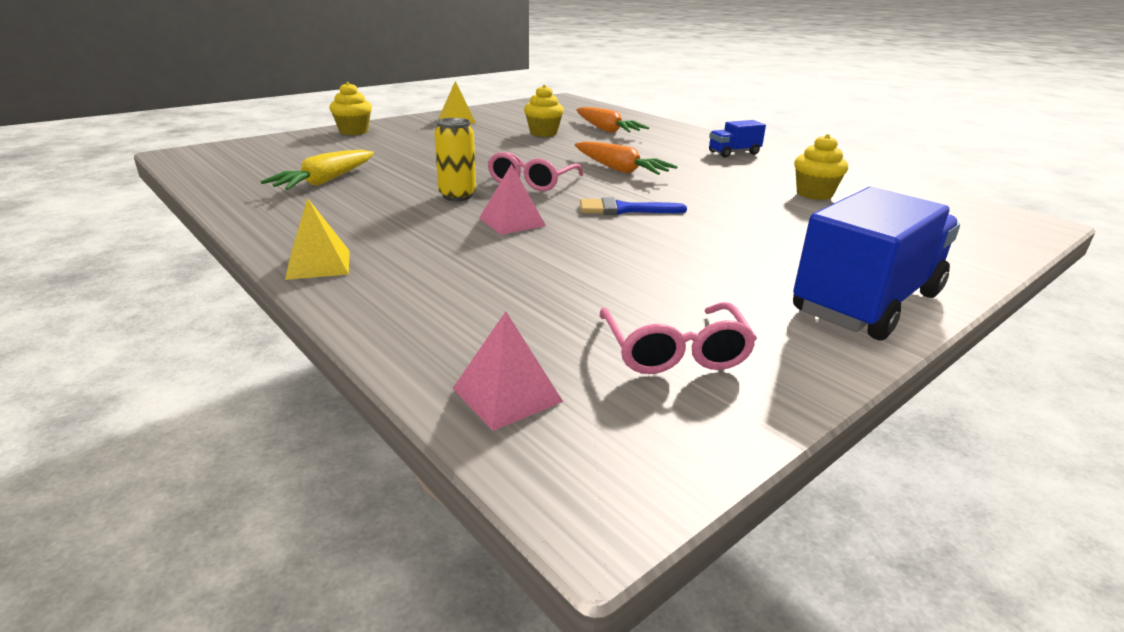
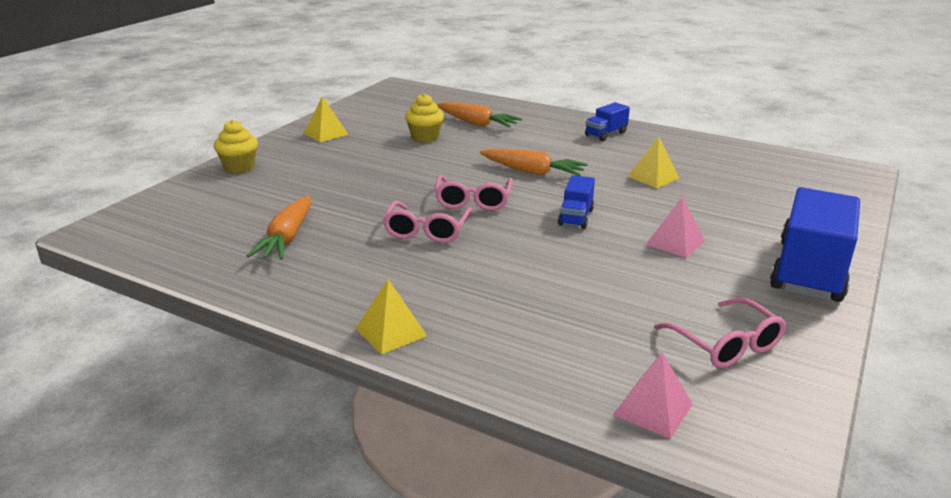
camera: 20 degrees left, 0 degrees up
(324, 181) = (286, 238): yellow carrot -> orange carrot
(457, 196) = (426, 231): yellow can -> pink glasses
(512, 222) = (501, 250): pink pyramid -> pink pyramid (675, 242)
(624, 209) = (576, 217): blue brush -> blue truck
(750, 191) = (653, 177): none -> yellow pyramid
(814, 194) = (700, 170): yellow cupcake -> none

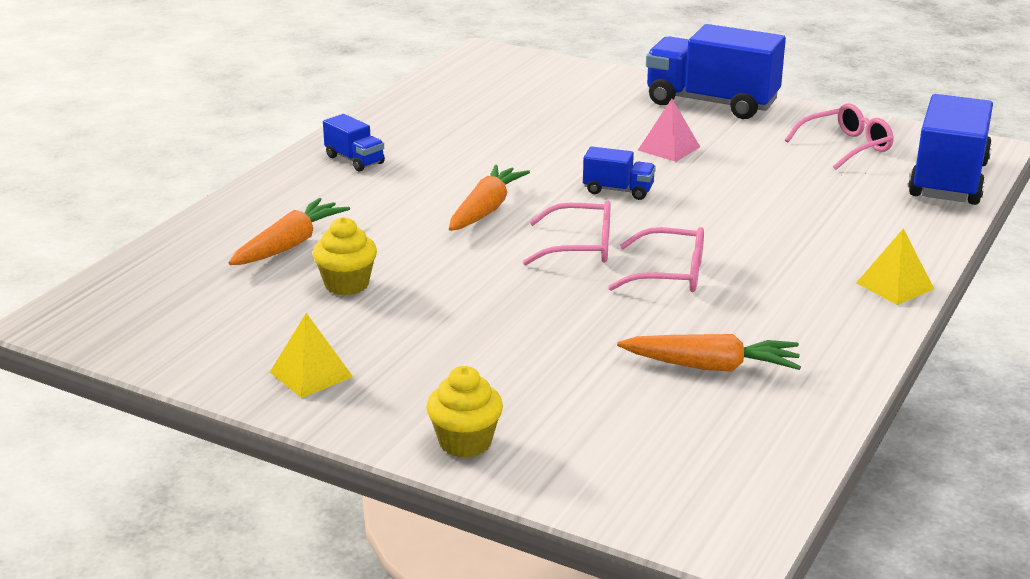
camera: 90 degrees left, 0 degrees up
(653, 177) = (502, 144): yellow pyramid -> none
(653, 409) = (948, 180): pink pyramid -> blue truck

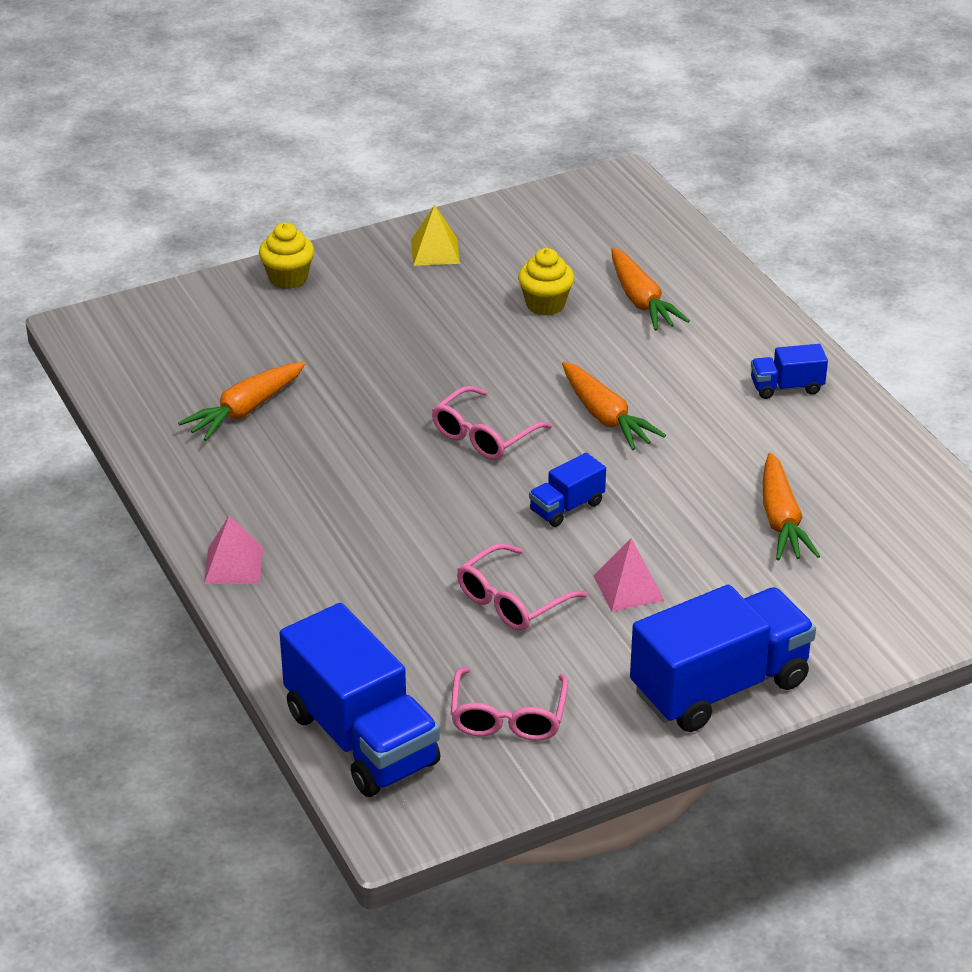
camera: 125 degrees right, 10 degrees up
(523, 124) = (781, 520): none -> orange carrot
(670, 274) = (388, 458): pink glasses -> pink glasses (512, 601)
(895, 286) = (233, 565): yellow pyramid -> pink pyramid

